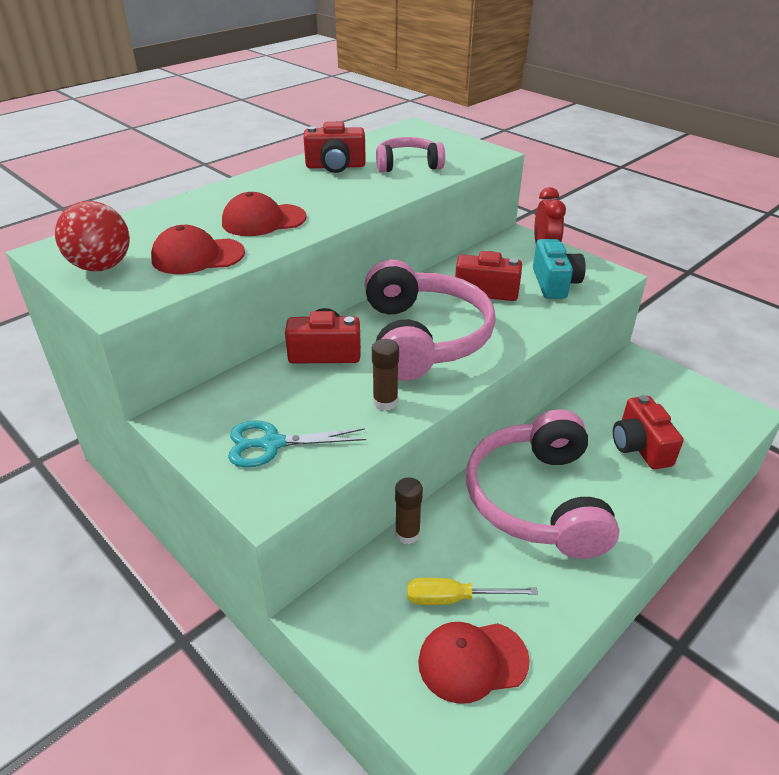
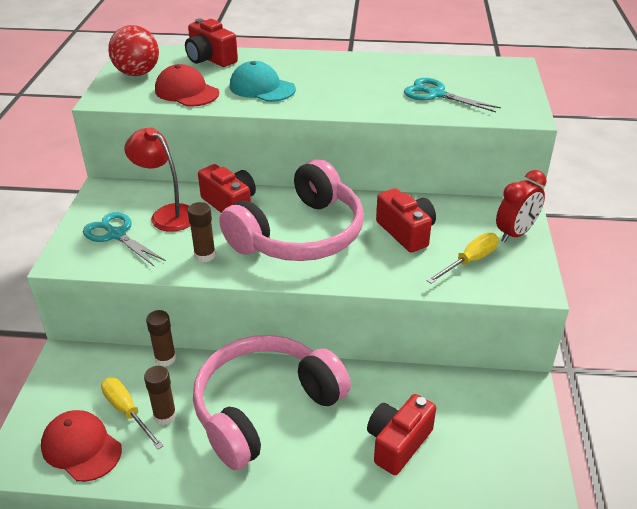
camera: 50 degrees right, 0 degrees up
(263, 220) = (262, 88): red cap -> turquoise cap
(285, 396) = (167, 214): none -> red lamp
(335, 166) = (383, 72): red camera -> red camera (210, 59)
(408, 165) = (436, 94): pink headphones -> turquoise scissors
(486, 572) = (165, 415): none -> brown glue stick
(554, 283) = (469, 261): turquoise camera -> yellow screwdriver

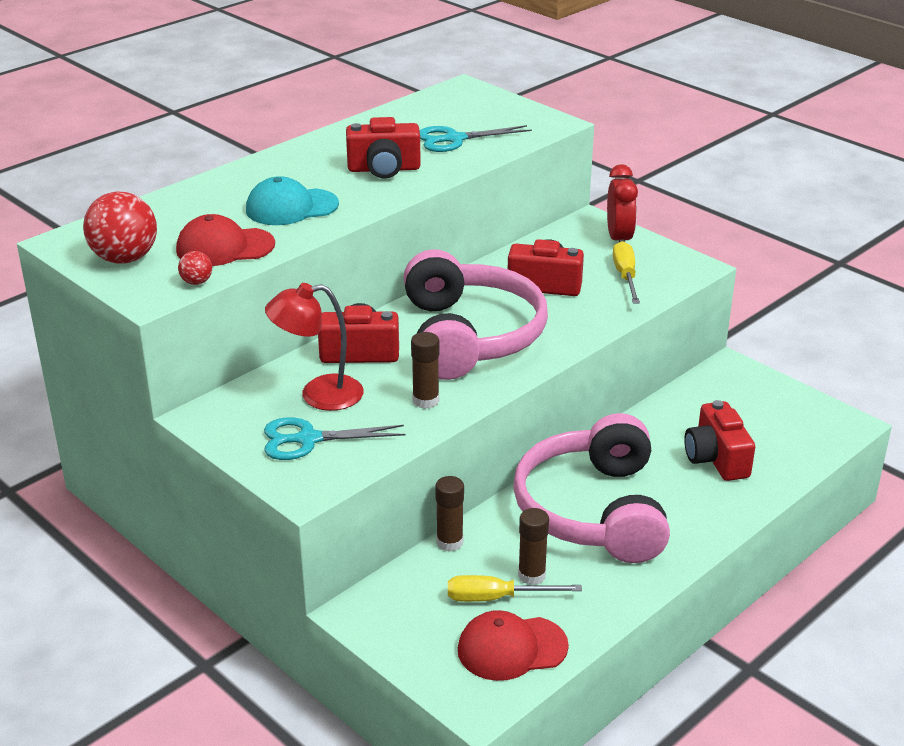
camera: 50 degrees left, 5 degrees down
(136, 102) = (196, 282): none -> red ball
(210, 59) = (171, 208): red camera -> red camera (384, 169)

